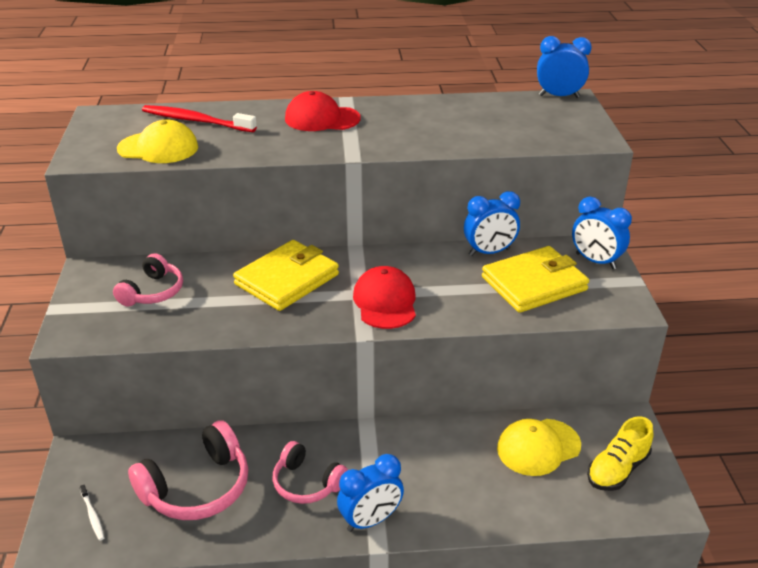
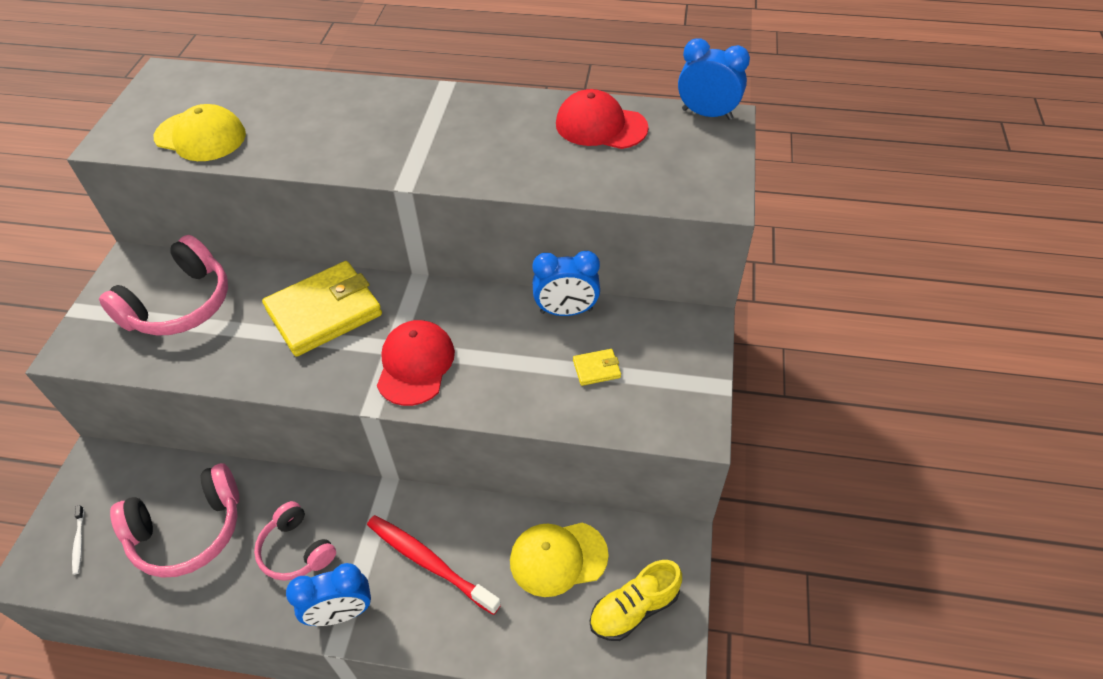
camera: 15 degrees right, 15 degrees up
(153, 292) = (180, 305): pink headphones -> pink headphones, size x1.56
(196, 121) = (261, 99): red toothbrush -> red toothbrush (429, 562)
(322, 118) = (402, 114): red cap -> red cap (601, 126)
(534, 284) = (596, 369): yellow wallet -> yellow wallet, size x0.41
(595, 261) = (686, 347): blue clock -> none

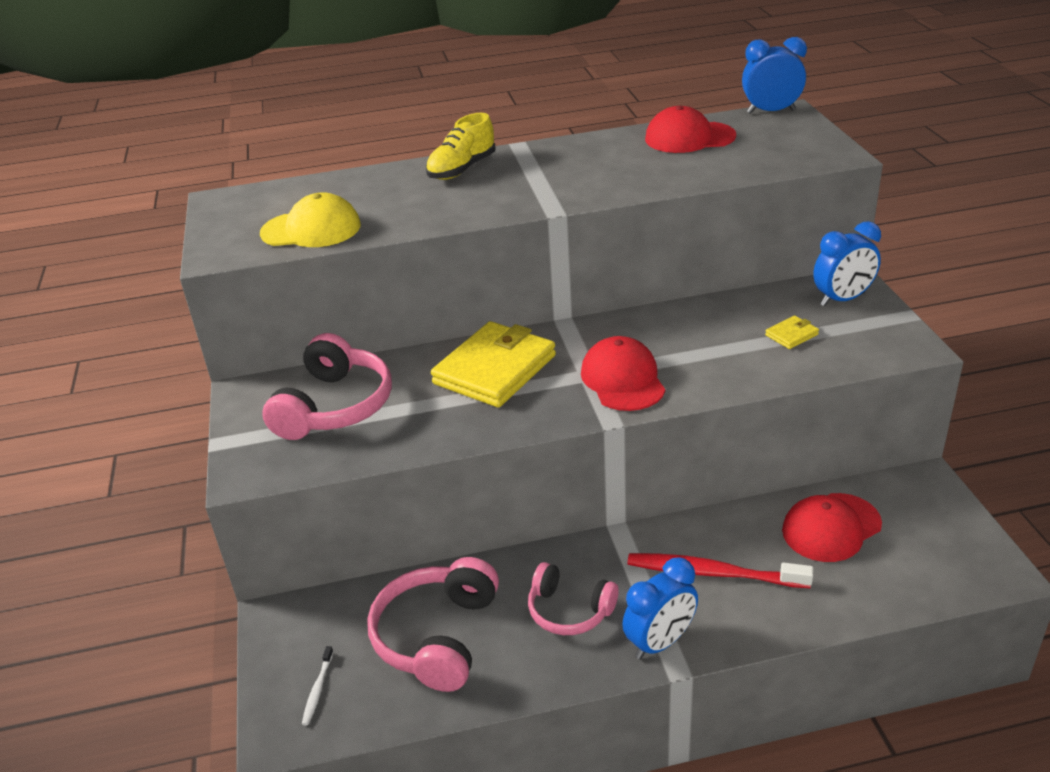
camera: 20 degrees left, 15 degrees down
(79, 542) = (317, 690): white toothbrush -> white toothbrush turned 45 degrees clockwise
(188, 531) = (437, 636): pink headphones -> pink headphones turned 150 degrees clockwise
(558, 558) = (831, 527): yellow cap -> red cap
(566, 311) = (726, 306): blue clock -> blue clock (842, 299)
(634, 609) = (931, 539): yellow shoe -> yellow shoe (462, 169)

